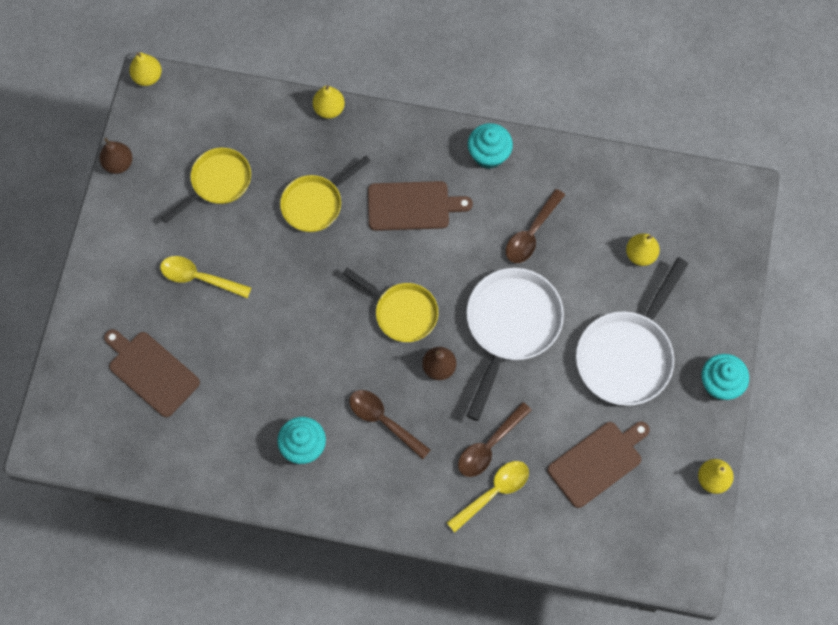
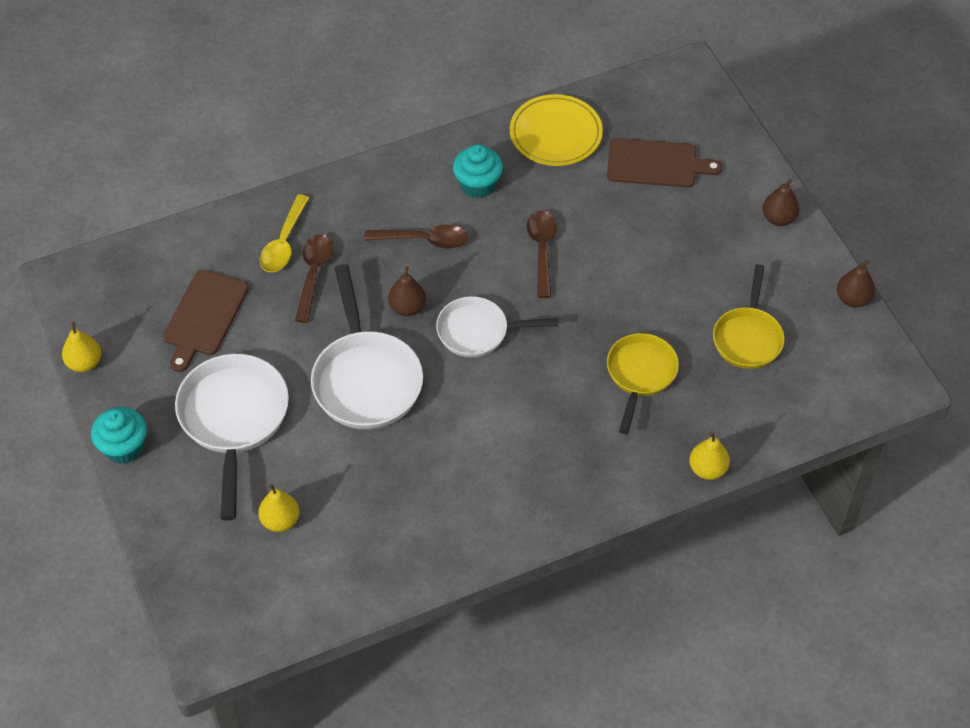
camera: 145 degrees right, 15 degrees down
(106, 261) = (778, 218): none -> brown pear
(147, 77) = (909, 389): yellow pear -> none
(199, 278) = (686, 253): yellow spoon -> none
(203, 455) = (555, 134): none -> yellow plate
(402, 312) = (478, 332): yellow pan -> white pan
(412, 206) = (545, 428): brown cutting board -> none
(489, 155) = (509, 524): turquoise cupcake -> none
(531, 233) = (407, 474): brown spoon -> brown spoon (542, 250)

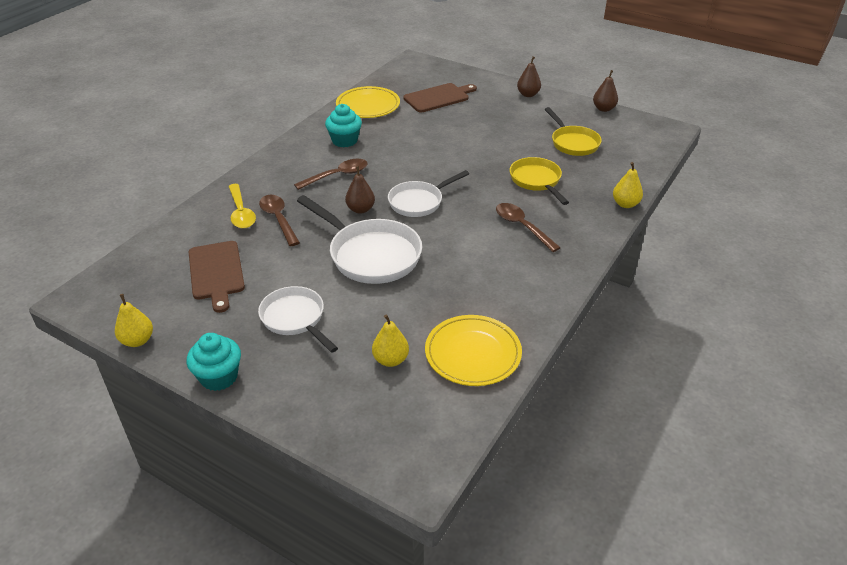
camera: 35 degrees left, 15 degrees down
(233, 420) = (295, 319): white pan -> white pan, size x0.65
(359, 560) = (473, 353): none -> yellow plate
(542, 250) = (415, 153): brown spoon -> brown spoon (522, 227)

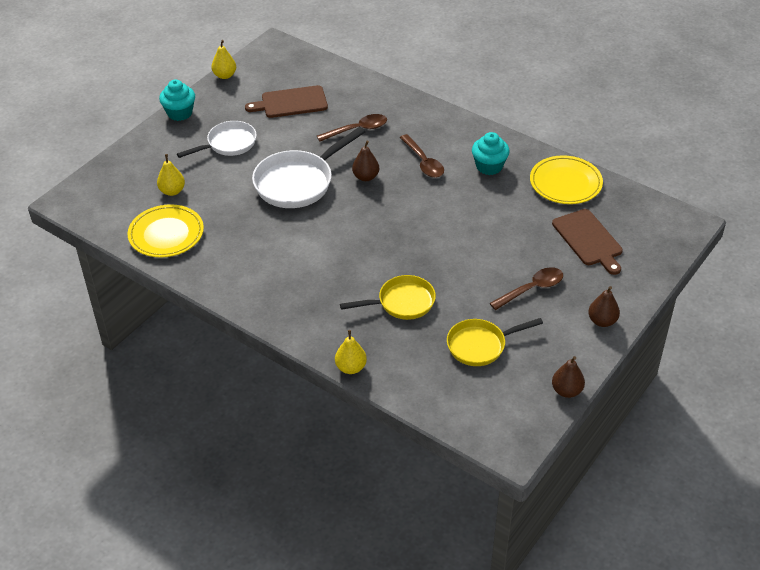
camera: 95 degrees right, 5 degrees up
(241, 212) = (370, 109): yellow spoon -> none
(419, 202) = (373, 214): white pan -> none
(522, 227) = (323, 281): brown spoon -> brown spoon (531, 289)

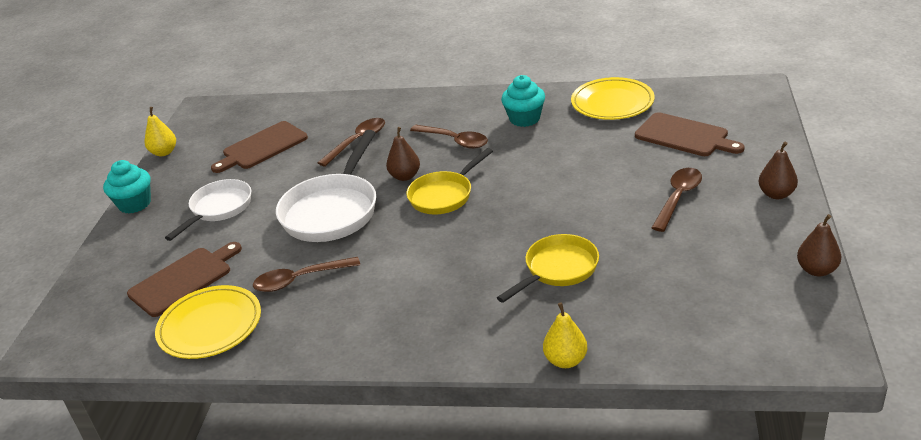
camera: 25 degrees left, 10 degrees down
(172, 191) = (184, 280): yellow pear -> brown cutting board
(240, 227) = (300, 280): none -> brown spoon
(480, 345) = (683, 270): yellow pan -> yellow pan (444, 195)

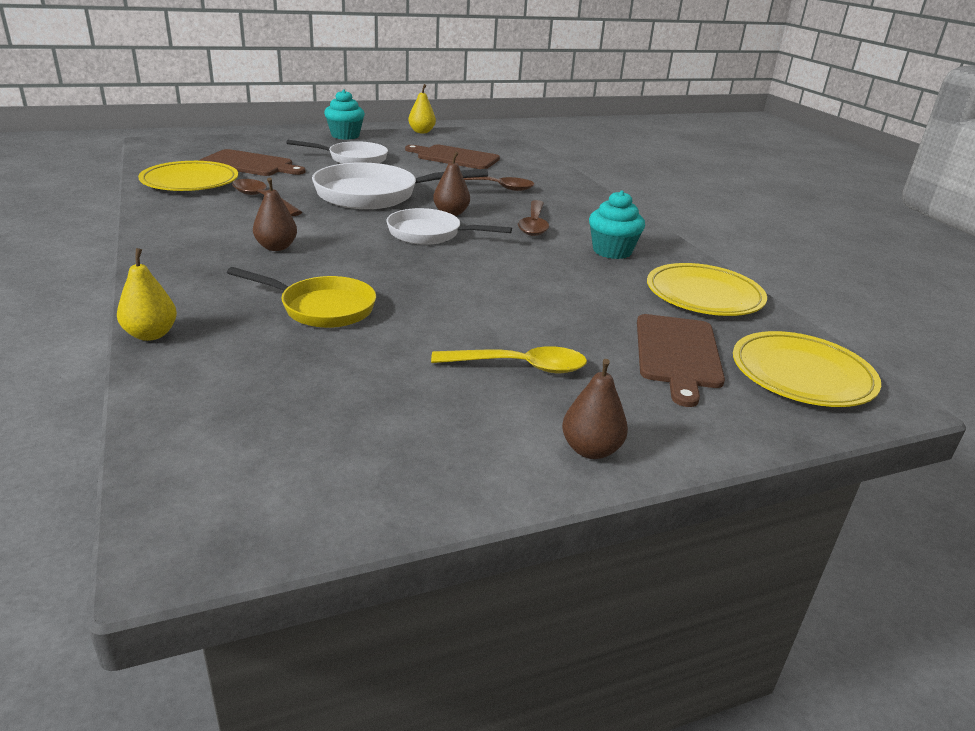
camera: 55 degrees right, 5 degrees down
(444, 195) = (430, 234): yellow pan -> white pan
(678, 198) = (519, 366): brown spoon -> yellow spoon
(723, 102) = (802, 375): none -> yellow plate
(817, 270) = (402, 512): brown pear -> brown pear (276, 247)

